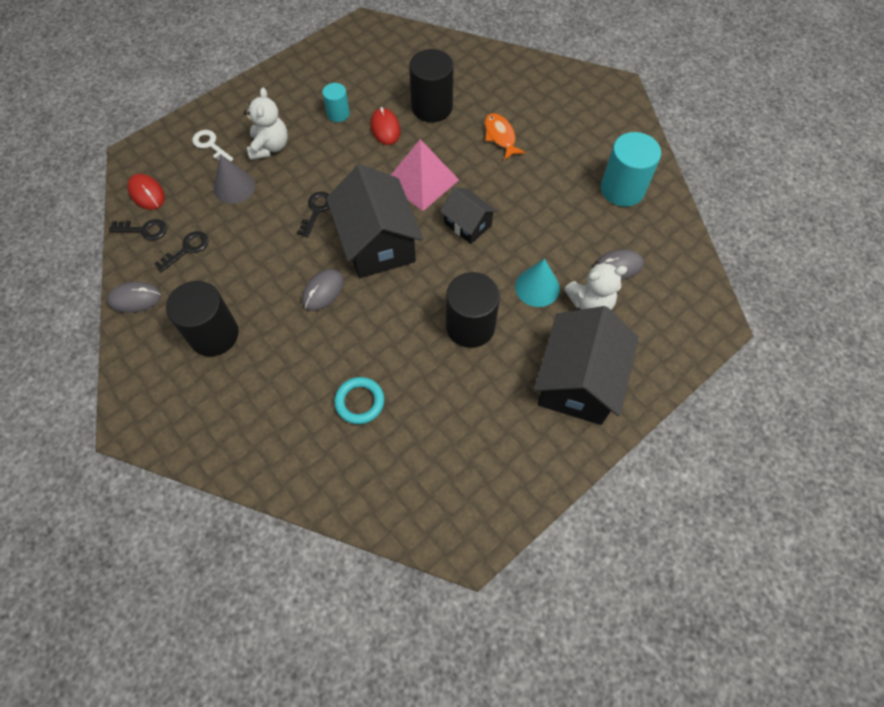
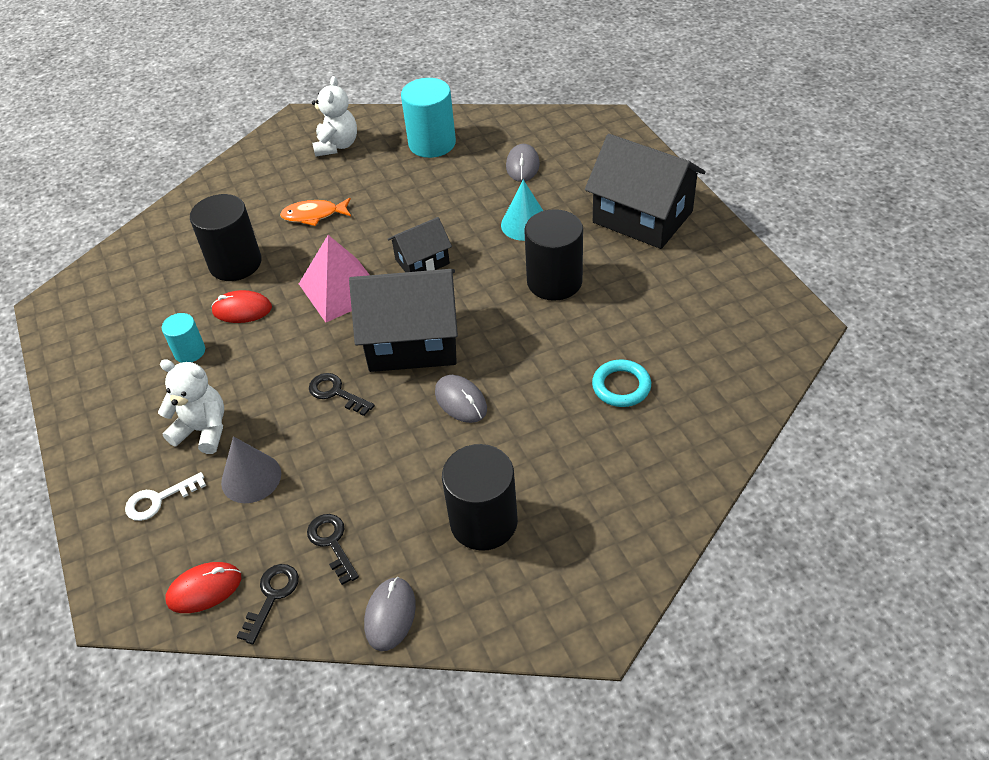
camera: 70 degrees left, 15 degrees down
(590, 303) = (558, 192): white teddy bear -> white teddy bear (337, 145)

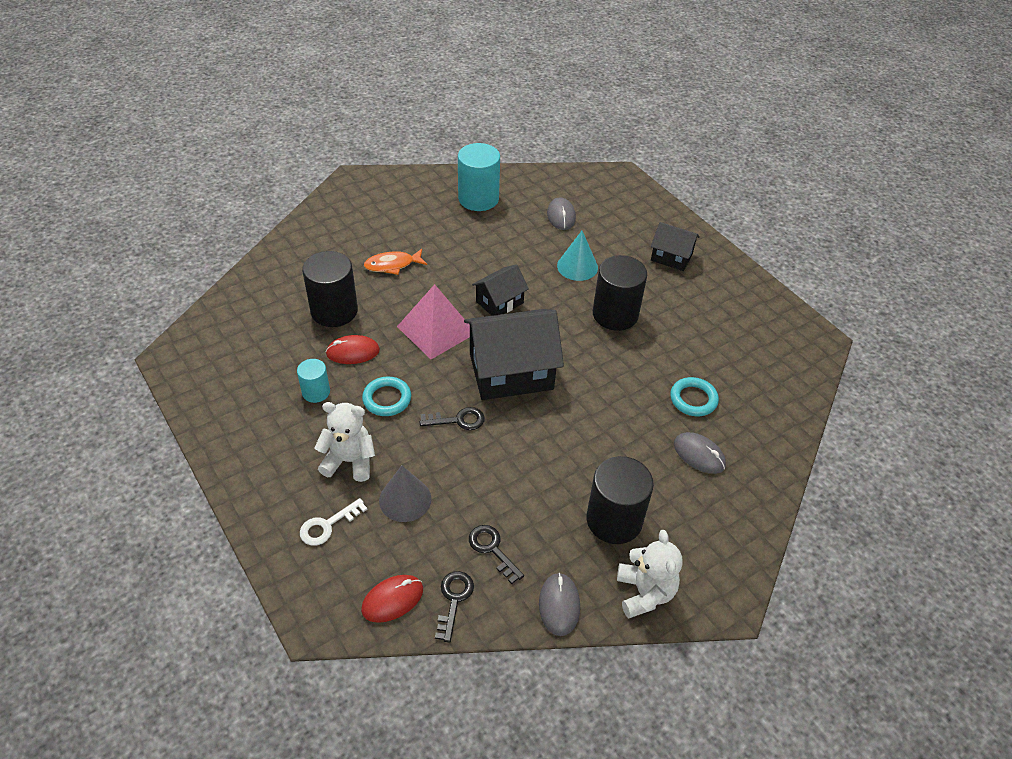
camera: 15 degrees left, 0 degrees up
(264, 364) = (387, 399): none -> turquoise ring
(336, 393) = (458, 420): black key -> black key turned 150 degrees clockwise
(337, 145) = (395, 202): white teddy bear -> white teddy bear (644, 593)
(460, 401) = (566, 420): grey mouse -> grey mouse (699, 454)
(642, 217) = (671, 257): black house -> black house, size x0.54

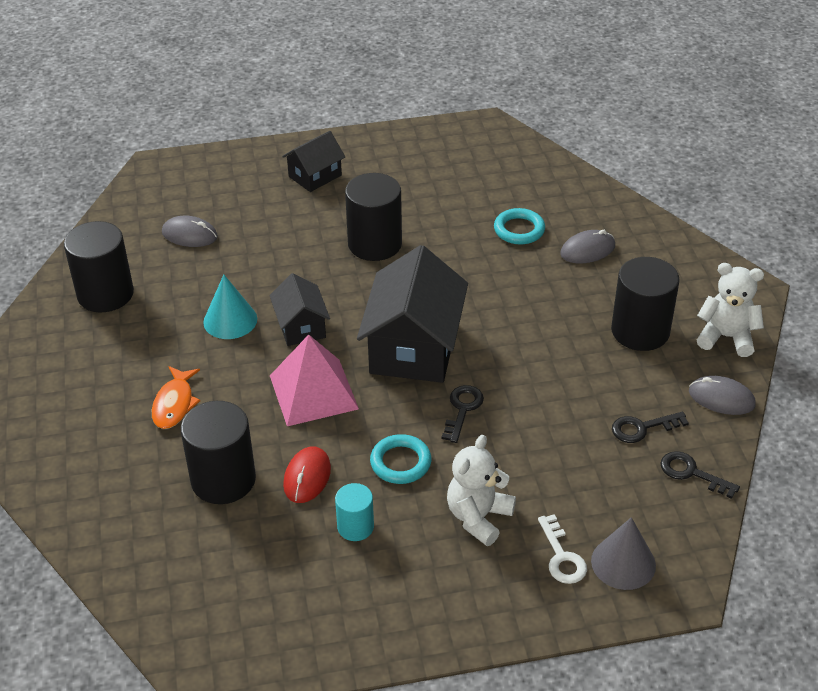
camera: 65 degrees left, 5 degrees down
(392, 599) = (676, 521): red mouse -> none
(405, 499) = (553, 481): grey cone -> grey cone (623, 563)
(478, 199) = (105, 294): turquoise cylinder -> black cylinder
(577, 266) = (283, 248): turquoise cone -> turquoise cone (230, 320)

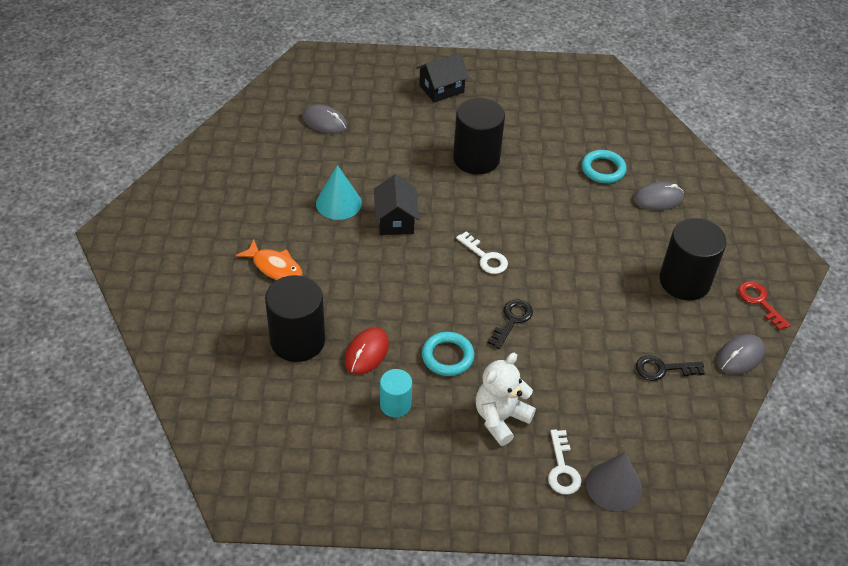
camera: 10 degrees right, 5 degrees up
(105, 294) = (243, 160): black cylinder -> none
(174, 404) = (275, 267): orange fish -> orange fish turned 75 degrees counterclockwise
(313, 392) = (391, 279): pink pyramid -> none
(414, 348) = (485, 257): black house -> white key
(691, 473) = (695, 418): black key -> none
(721, 398) = (740, 356): grey mouse -> grey mouse turned 75 degrees counterclockwise
(726, 337) = (759, 302): white teddy bear -> red key

